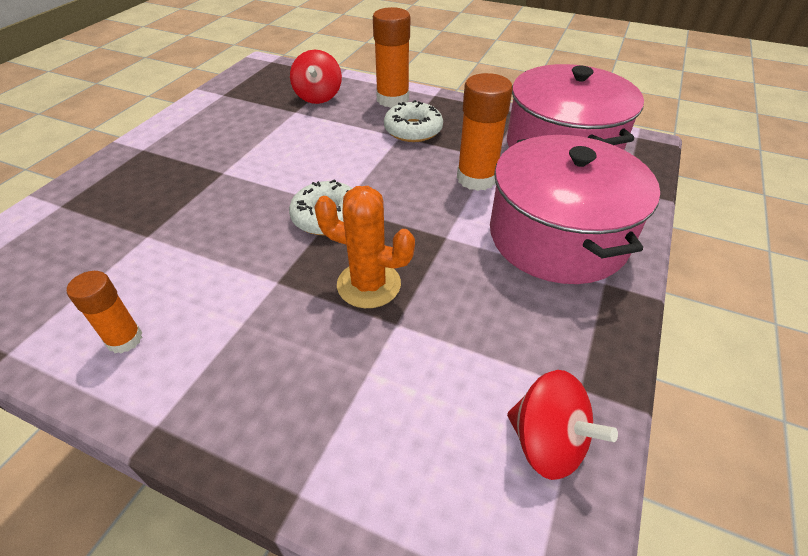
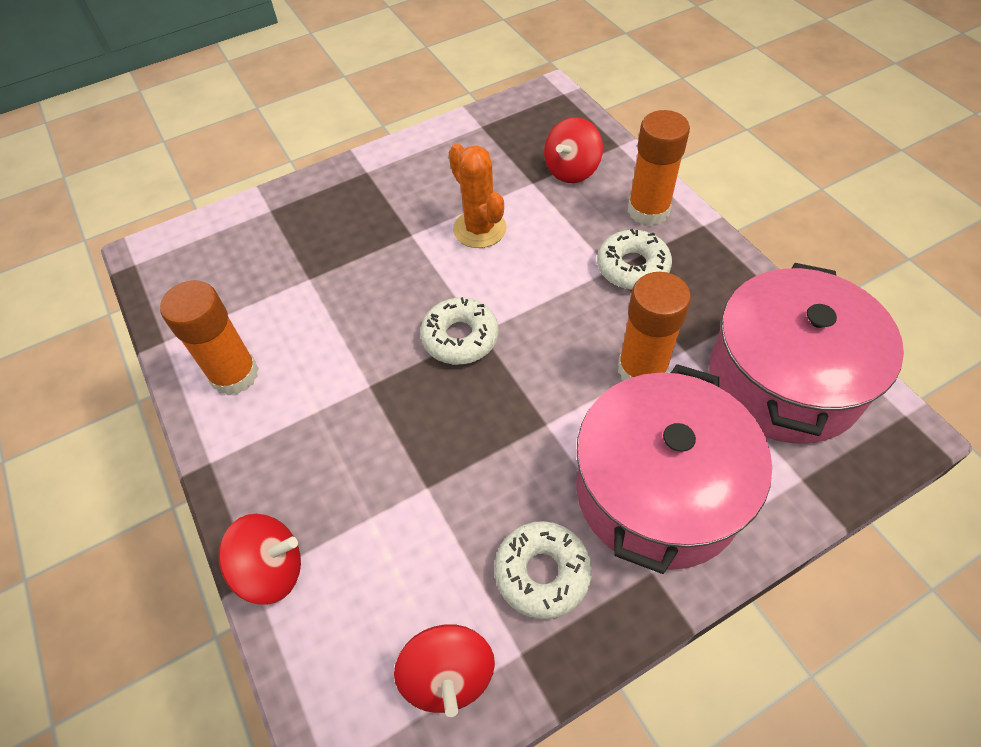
camera: 40 degrees right, 10 degrees up
(125, 339) = (234, 375): orange glue stick -> orange glue stick, size x1.64
(310, 473) = (271, 570): none -> red spinning top
(369, 284) = (436, 434): orange cactus -> orange cactus (479, 229)
(539, 326) = (542, 573): none -> white donut

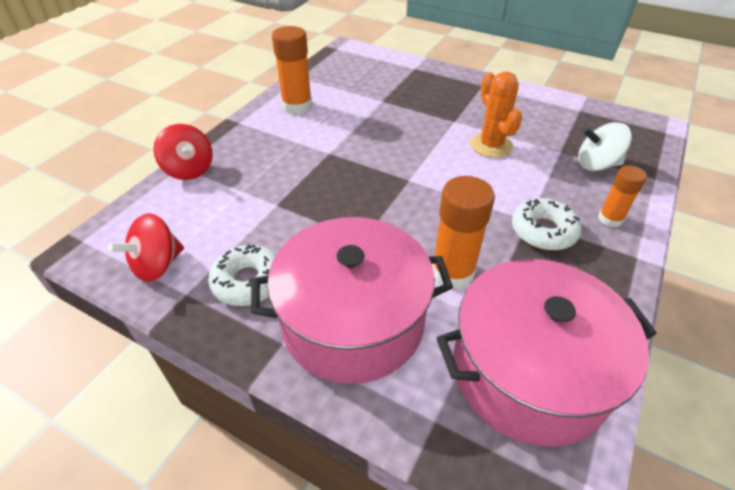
camera: 55 degrees right, 10 degrees down
(460, 338) = (396, 173): white donut -> none
(479, 229) = (491, 145): orange cactus -> orange cactus turned 45 degrees counterclockwise
(571, 170) = (596, 165): red spinning top -> white spinning top
(648, 210) = (610, 219): orange glue stick -> orange glue stick, size x0.61

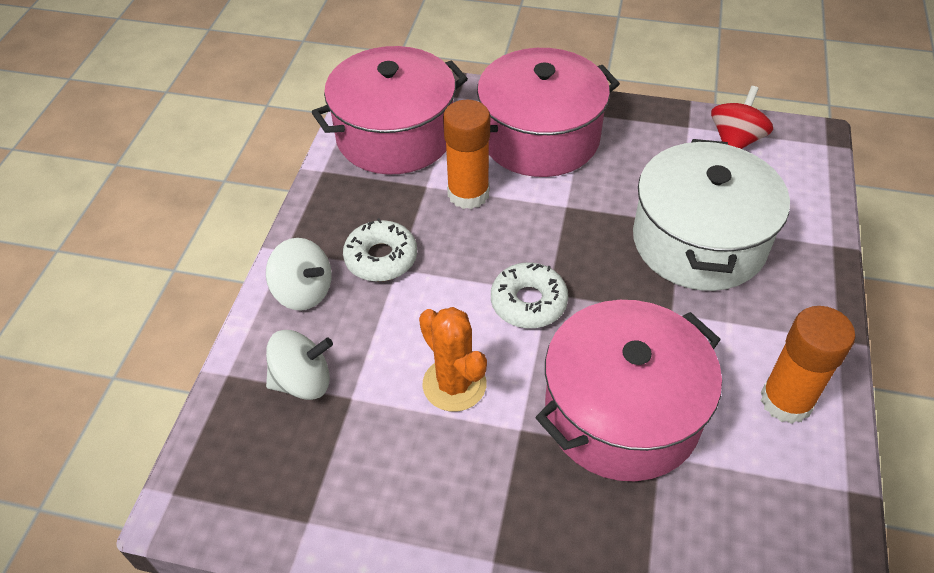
camera: 165 degrees right, 5 degrees up
(189, 170) = (818, 243): red spinning top -> none
(248, 282) = (645, 146): white donut -> white donut (528, 302)
(273, 189) = (698, 241): none -> white pot
(392, 117) = (621, 412): none -> pink pot
(610, 219) = (303, 292): orange glue stick -> white spinning top

